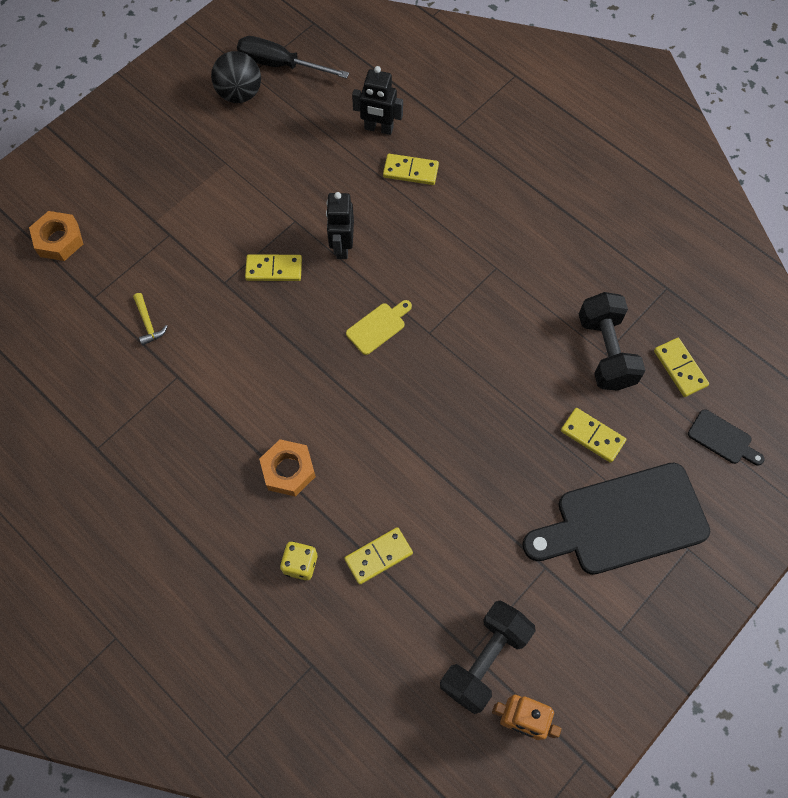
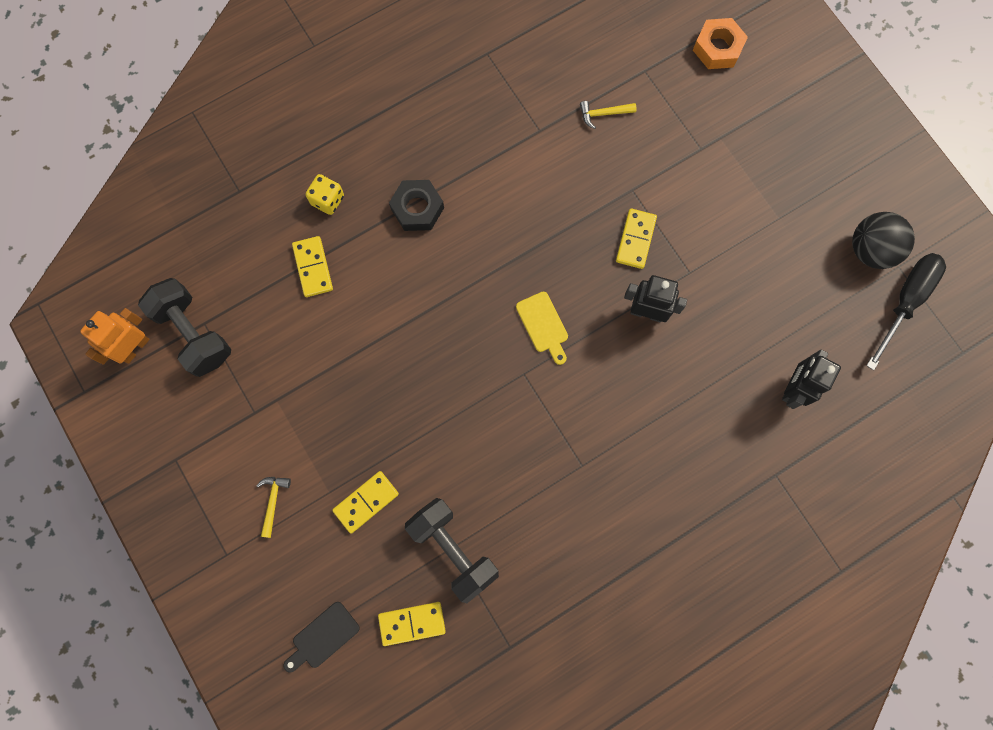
camera: 105 degrees right, 10 degrees up
(288, 470) = (417, 208): orange nut -> black nut
(410, 171) = (727, 408): yellow domino -> none
(605, 351) = (453, 549): black dumbbell -> black dumbbell turned 45 degrees clockwise
(623, 521) = (273, 501): black cutting board -> yellow hammer

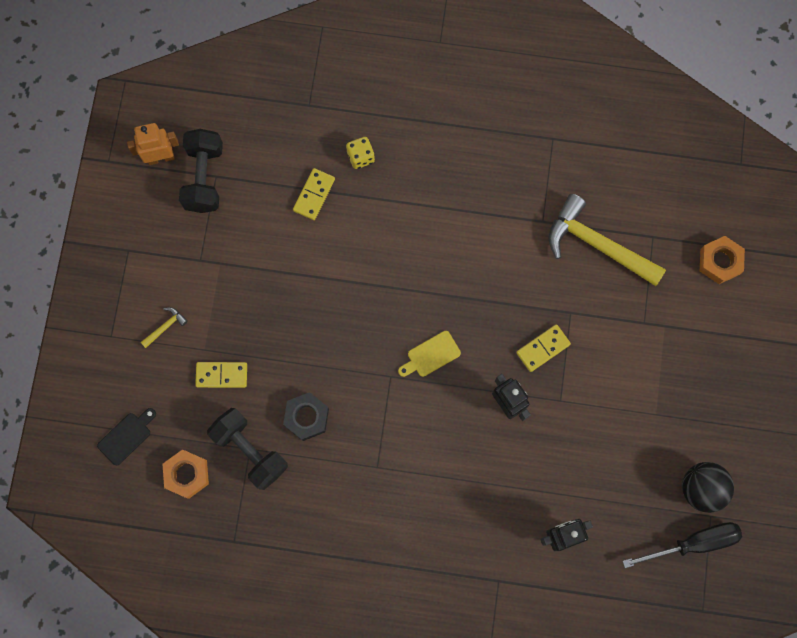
camera: 40 degrees right, 0 degrees up
(323, 637) = (126, 436): black cutting board -> black cutting board turned 135 degrees clockwise
(412, 623) = (187, 474): yellow domino -> orange nut
(417, 208) = (414, 210): black nut -> black nut (306, 417)
(453, 549) = (250, 451): black dumbbell -> black dumbbell turned 45 degrees counterclockwise
(543, 325) = (431, 355): yellow cutting board -> yellow cutting board turned 45 degrees clockwise
(603, 114) = (596, 244): yellow hammer -> yellow hammer, size x2.50

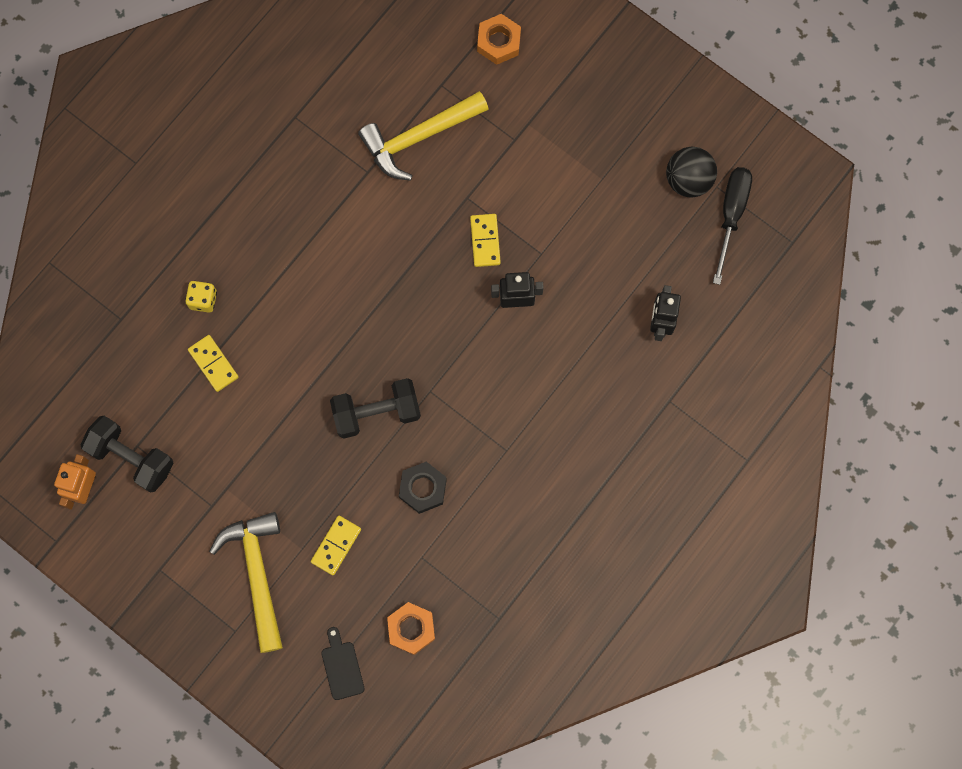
camera: 60 degrees left, 0 degrees up
(165, 326) = (257, 573): yellow hammer -> yellow hammer, size x2.50
(250, 451) = (423, 558): black dumbbell -> black dumbbell (376, 412)
(431, 355) = (432, 343): yellow cutting board -> none

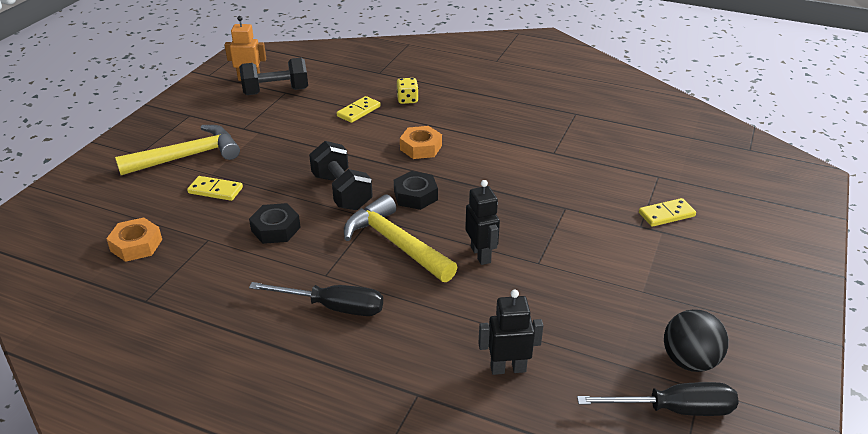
camera: 75 degrees right, 40 degrees down
(131, 457) = (276, 91): black dumbbell -> black dumbbell turned 60 degrees clockwise
(342, 667) = (102, 211): black cutting board -> none
(405, 338) = (415, 196): none -> black nut
(418, 137) = (602, 172): yellow hammer -> yellow hammer (395, 243)
(485, 241) = (530, 225): yellow domino -> yellow domino (666, 214)
(498, 42) = (725, 200): orange nut -> orange nut (421, 148)
(552, 450) = (333, 307): none -> black screwdriver

